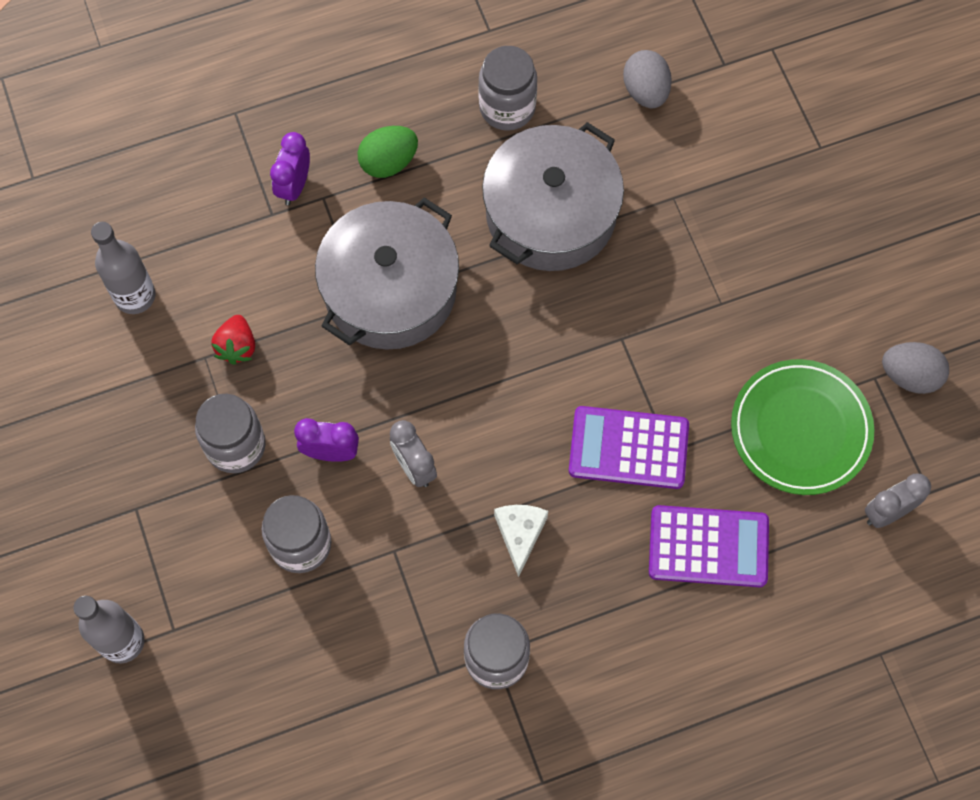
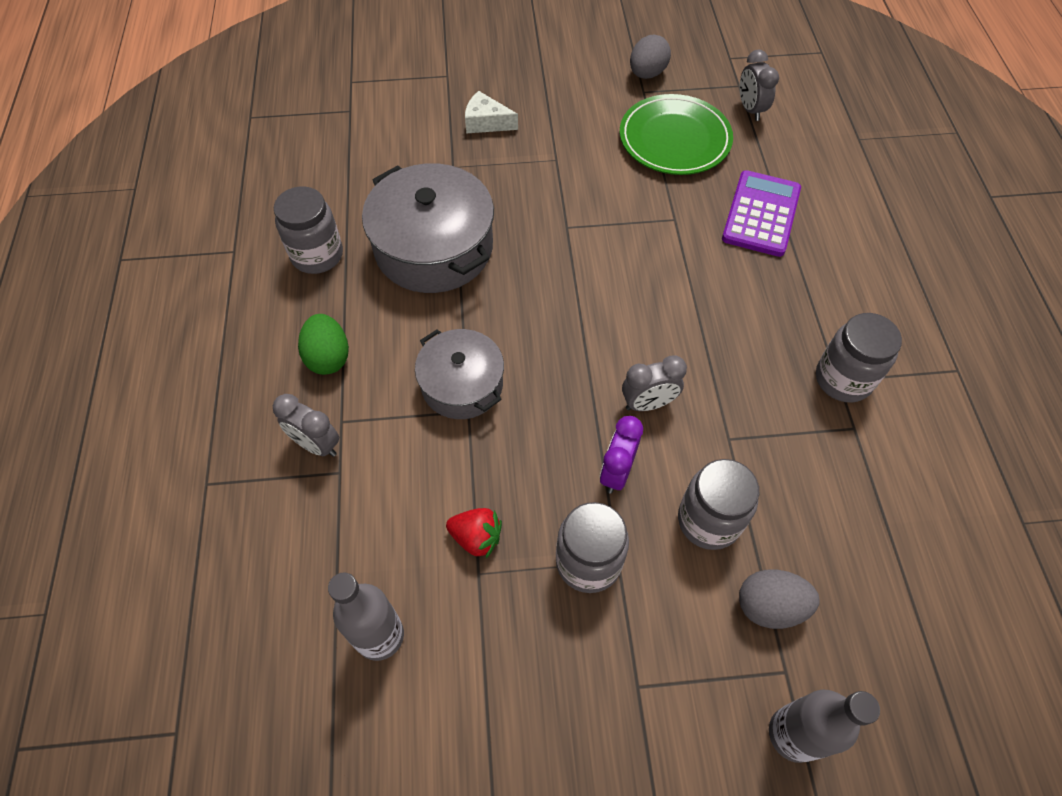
camera: 75 degrees left, 10 degrees down
(294, 186) = (316, 444): purple clock -> grey clock
(390, 290) = (462, 384): grey pot -> grey pot, size x0.62
(520, 534) = (729, 336): white cheese -> white cheese (486, 122)
(628, 448) = (665, 244): purple calculator -> none
(645, 91) = (349, 161): grey egg -> grey egg (769, 606)

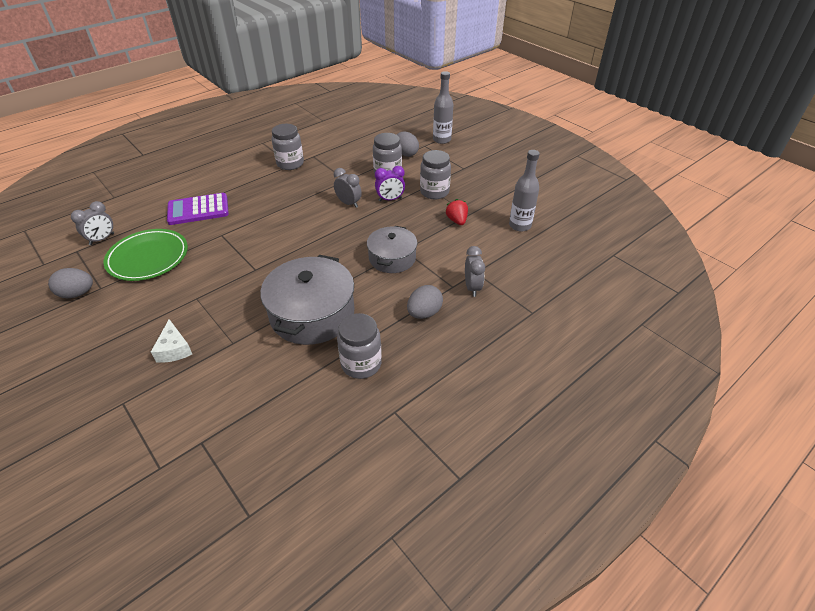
camera: 125 degrees left, 15 degrees down
(328, 357) = (424, 313): green egg -> grey egg

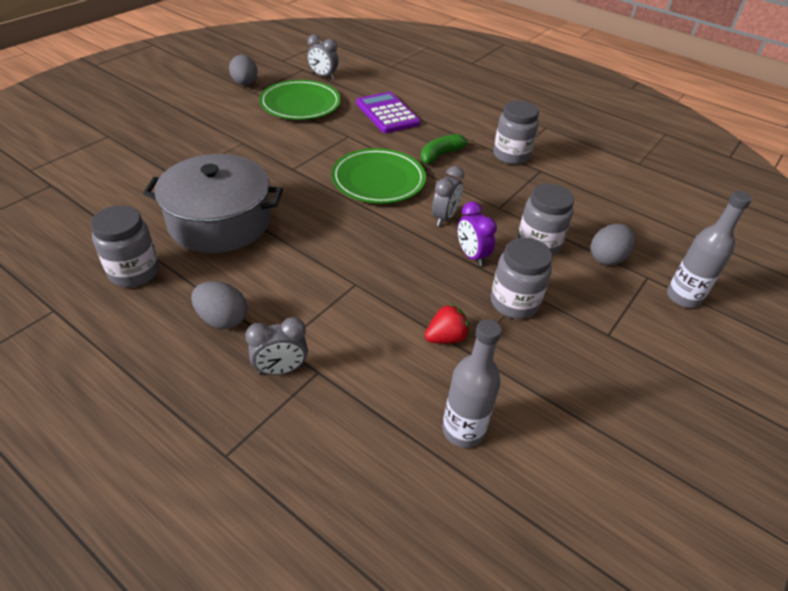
camera: 75 degrees right, 0 degrees up
(174, 349) = (170, 146): white cheese -> none
(273, 192) = (441, 154): none -> green banana
(292, 226) = (378, 180): none -> green plate
(392, 258) = (334, 274): grey pot -> none

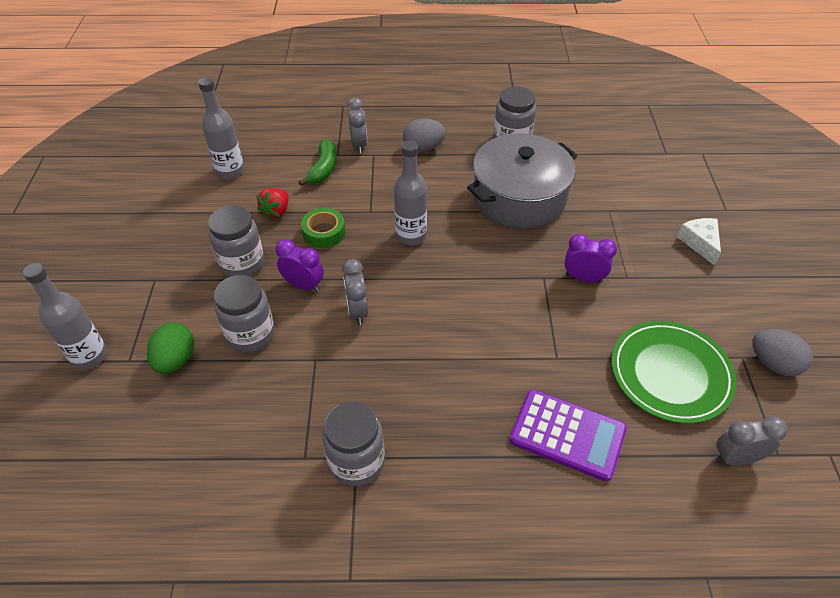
camera: 145 degrees right, 5 degrees up
(166, 132) = (700, 243): none -> white cheese
(269, 155) = (583, 278): none -> purple clock
(281, 369) = (359, 145): grey clock -> grey clock turned 135 degrees clockwise
(346, 243) = (411, 236): none -> grey bottle
(378, 180) = (458, 316): green plate -> none
(417, 289) = (324, 232): none -> green tape
(441, 154) = (435, 401): green banana -> green banana (323, 169)
(607, 258) = (176, 360): grey egg -> green egg

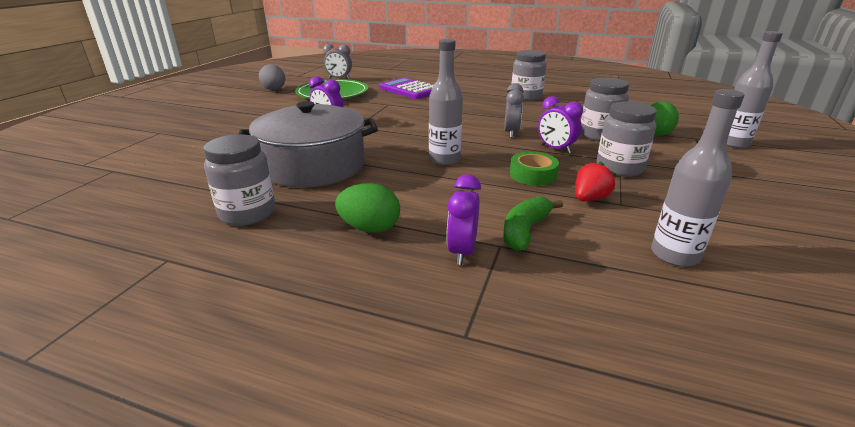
camera: 160 degrees left, 20 degrees down
(359, 145) = (462, 252): grey clock -> purple clock
(423, 148) = (370, 228): grey egg -> green egg
(700, 243) = (218, 123): white cheese -> none

